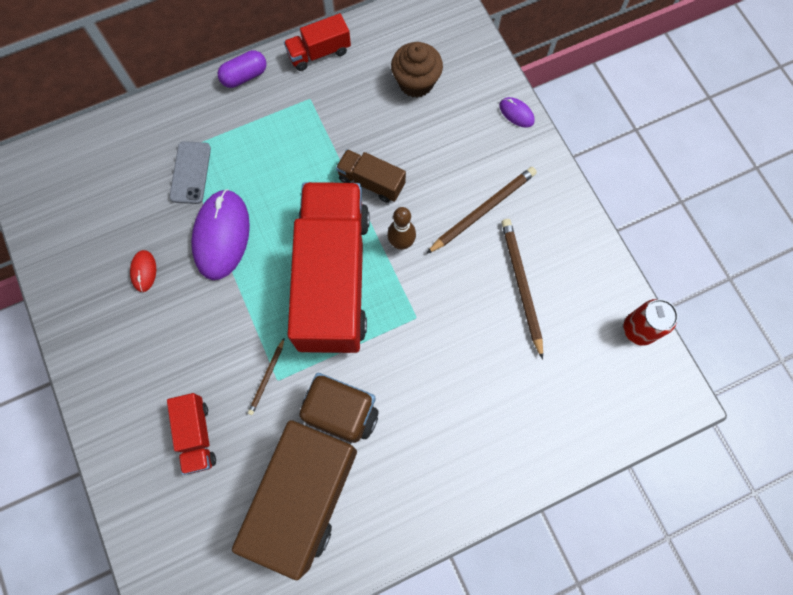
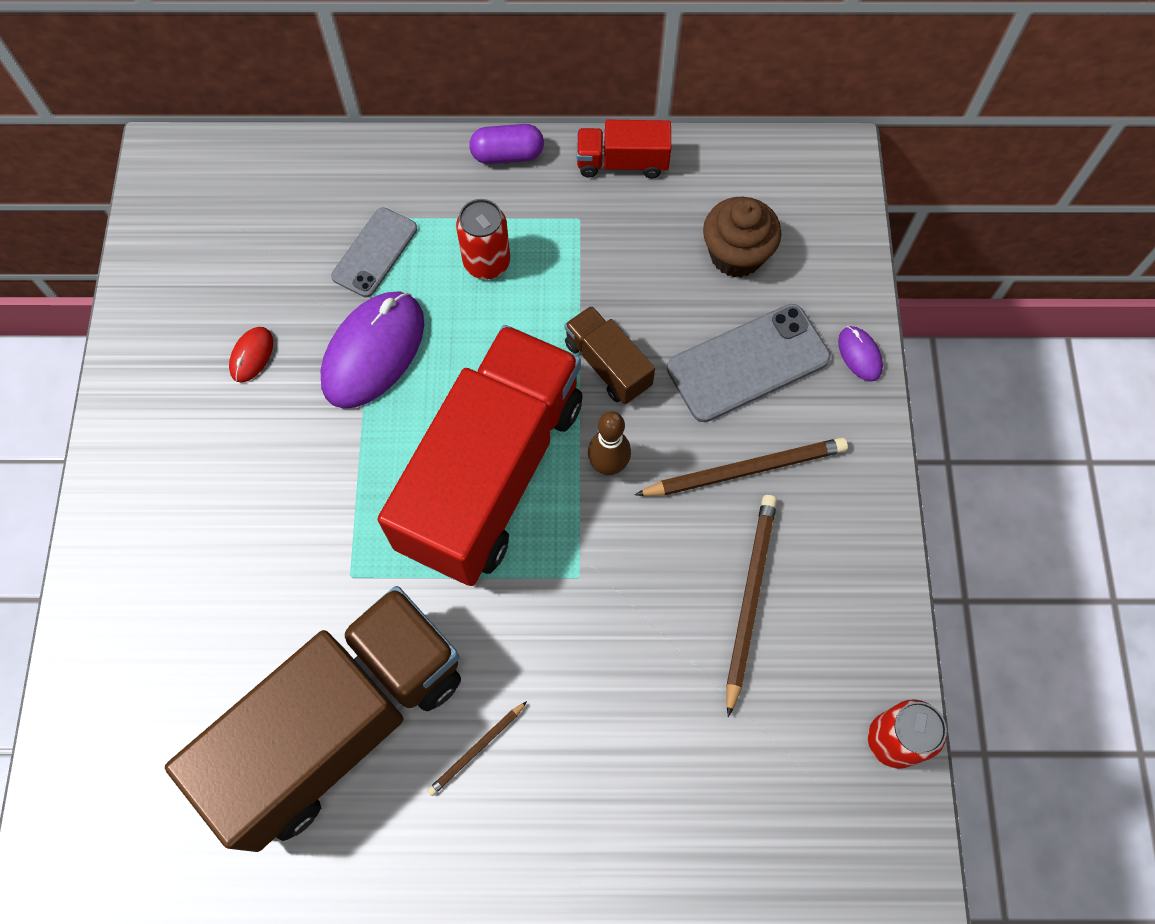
camera: 25 degrees right, 5 degrees down
(196, 435) = (210, 601): red truck -> none
(265, 150) = (487, 262): none -> red can
(267, 378) = (338, 567): brown pencil -> brown pencil (477, 749)
(454, 146) = (748, 363): none -> grey phone

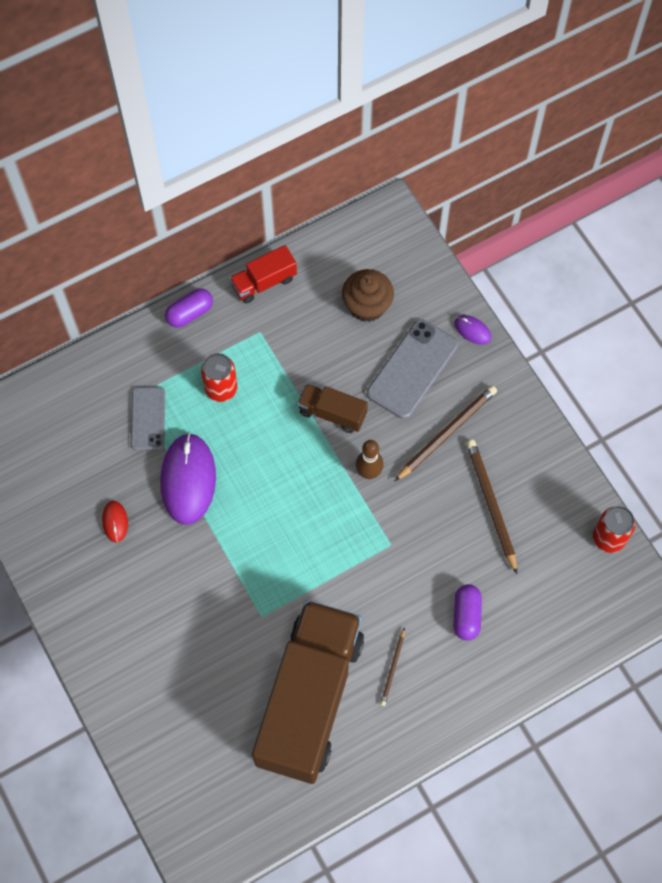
camera: 30 degrees left, 0 degrees up
(491, 474) = (305, 513): red truck -> none
(623, 734) = (466, 615): none -> purple capsule

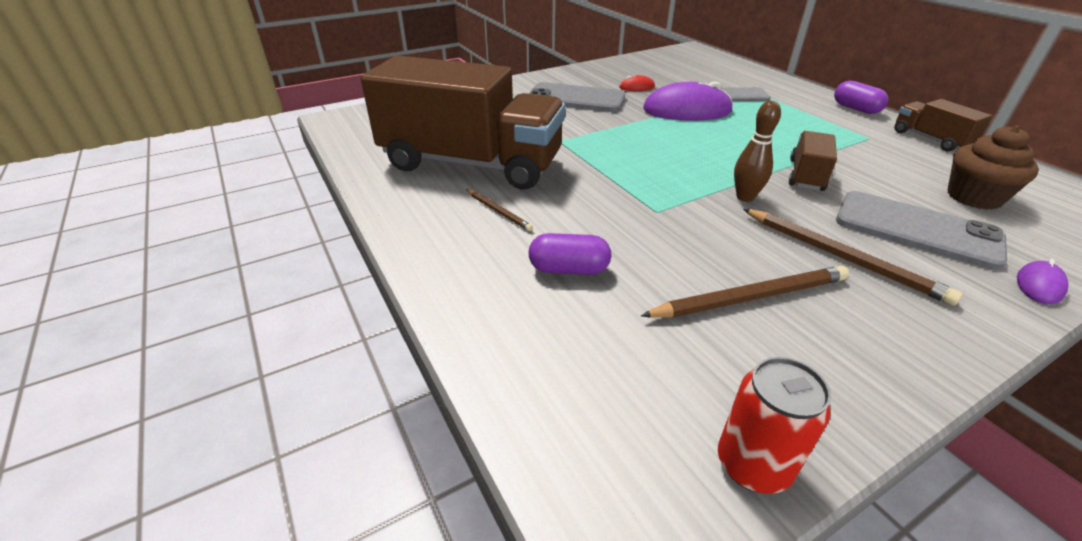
camera: 90 degrees right, 30 degrees down
(148, 594) = (576, 98): none -> grey phone
(221, 389) = (788, 122): red can -> none
(264, 282) = (930, 139): red truck -> brown truck
(393, 668) = (498, 211): brown pencil -> brown pencil turned 150 degrees counterclockwise

